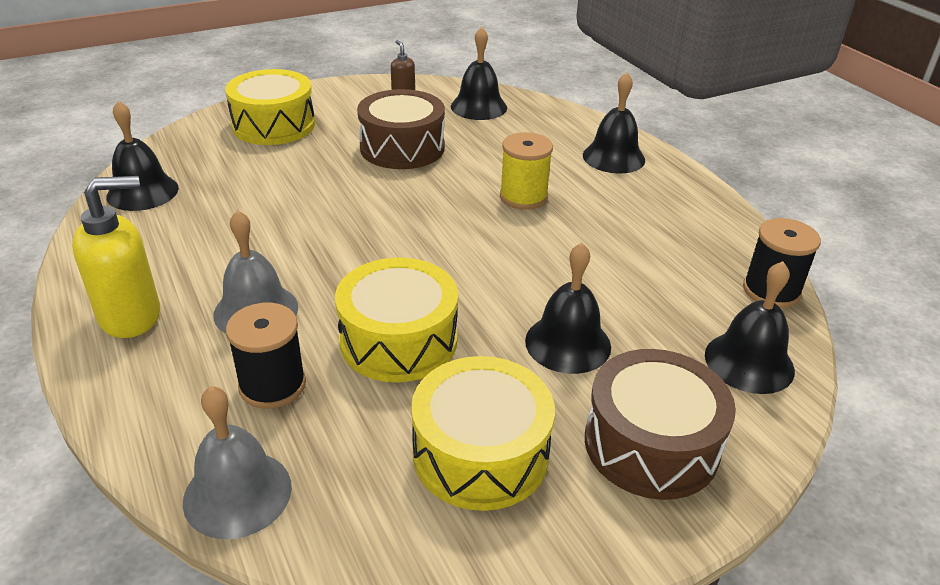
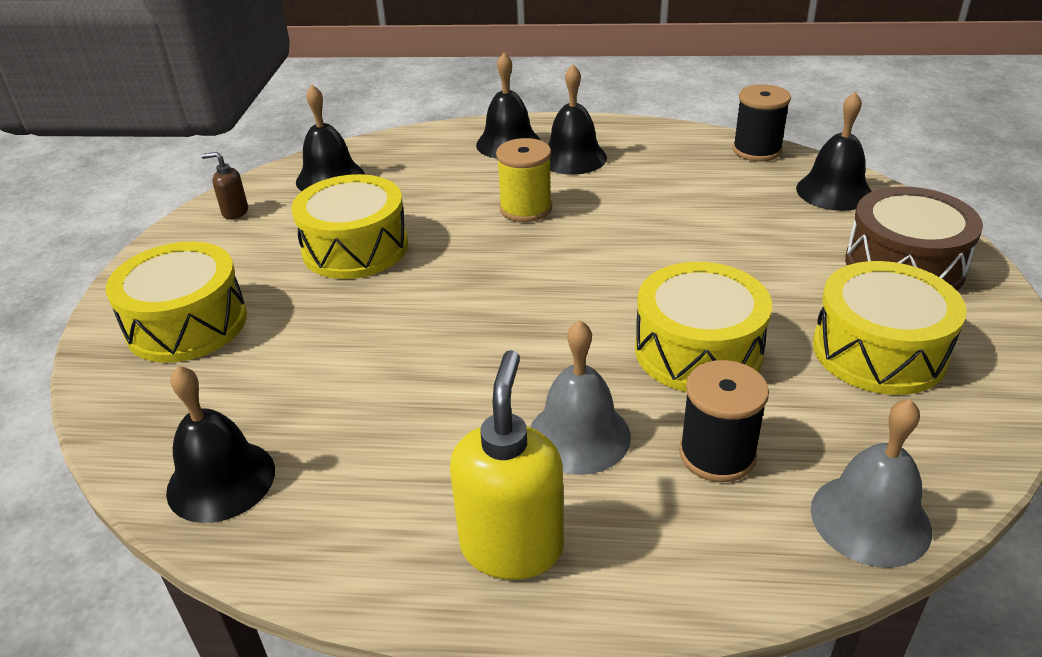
camera: 55 degrees left, 0 degrees up
(402, 148) = (355, 248): brown drum -> yellow drum
(568, 343) = (762, 260): black bell -> black bell (573, 158)

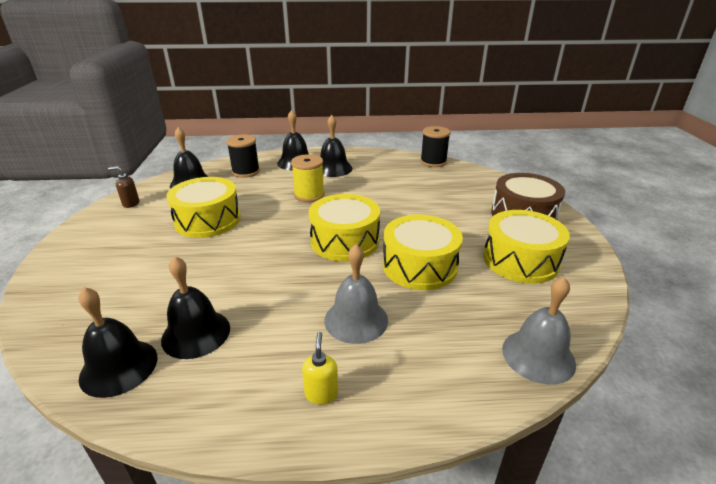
camera: 10 degrees left, 5 degrees down
(187, 324) = (97, 269): yellow drum -> yellow drum (345, 241)
(512, 546) = (321, 393): yellow soap dispenser -> yellow soap dispenser, size x0.49
(717, 454) = (441, 324): black spool -> black spool (246, 172)
(834, 191) = (478, 180): black bell -> black bell (196, 333)

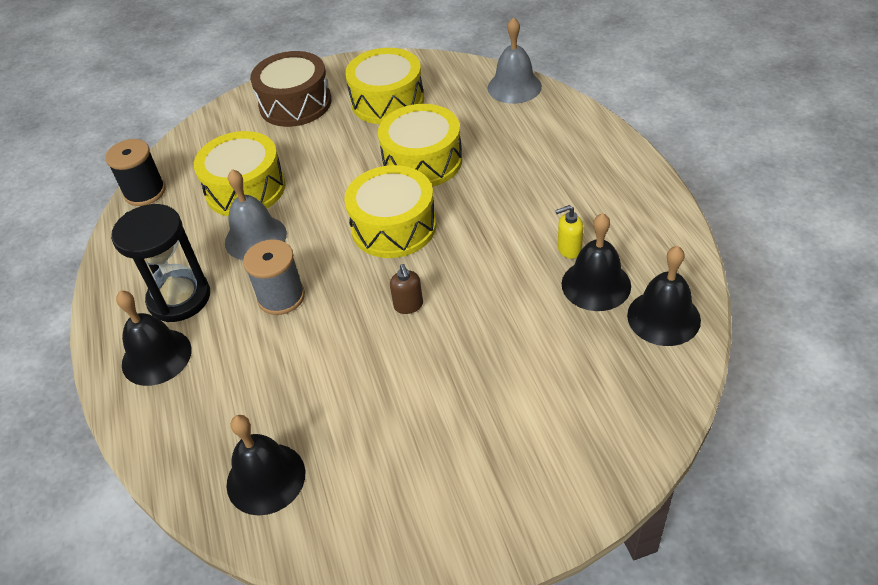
camera: 100 degrees left, 15 degrees up
(131, 203) = (362, 529): brown soap dispenser -> brown soap dispenser (408, 305)
(208, 220) = (386, 385): yellow drum -> yellow drum (245, 189)
(246, 172) = (205, 415): black spool -> none
(309, 195) = (281, 297): yellow spool -> grey spool
(321, 393) = (612, 182): yellow soap dispenser -> yellow soap dispenser (569, 249)
(333, 168) = (179, 298): black bell -> black hourglass
(356, 320) = (522, 185): grey bell -> grey bell (255, 238)

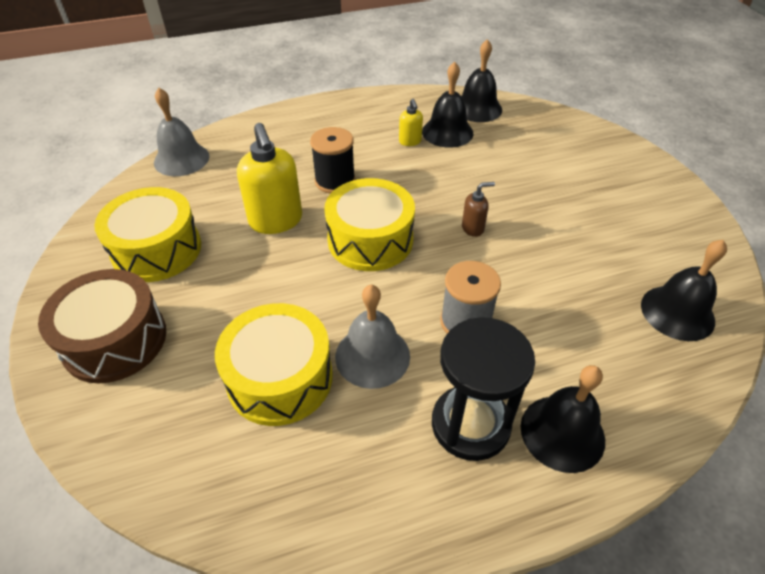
camera: 95 degrees left, 0 degrees up
(145, 192) = (252, 517): black spool -> black spool (335, 181)
(422, 161) = (276, 221): yellow drum -> yellow soap dispenser

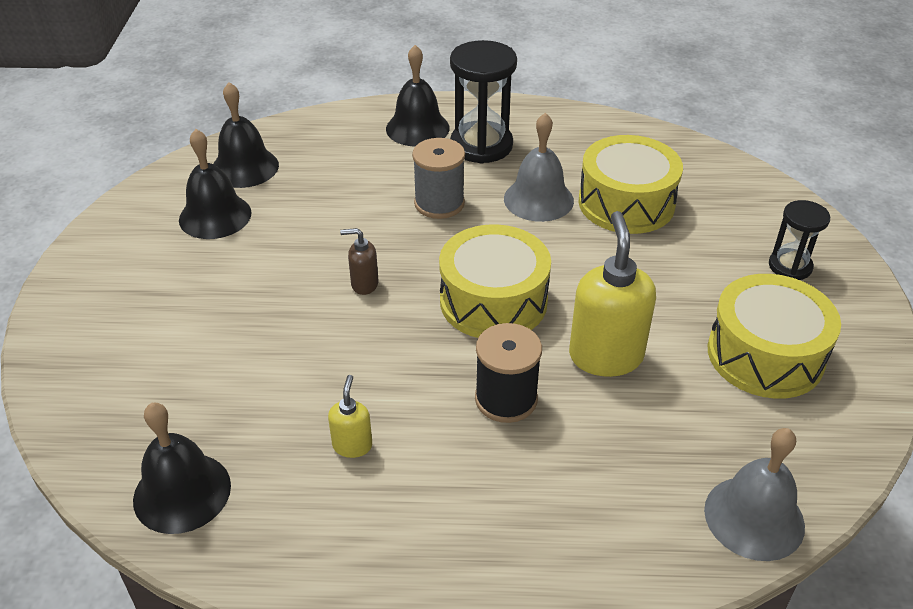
camera: 160 degrees left, 5 degrees down
(115, 340) = (790, 266): brown drum -> black hourglass
(447, 132) = (278, 448): black bell -> black bell (215, 216)

